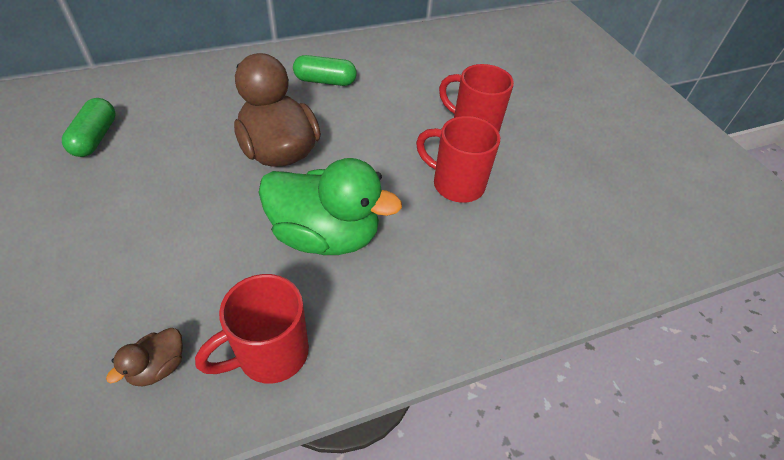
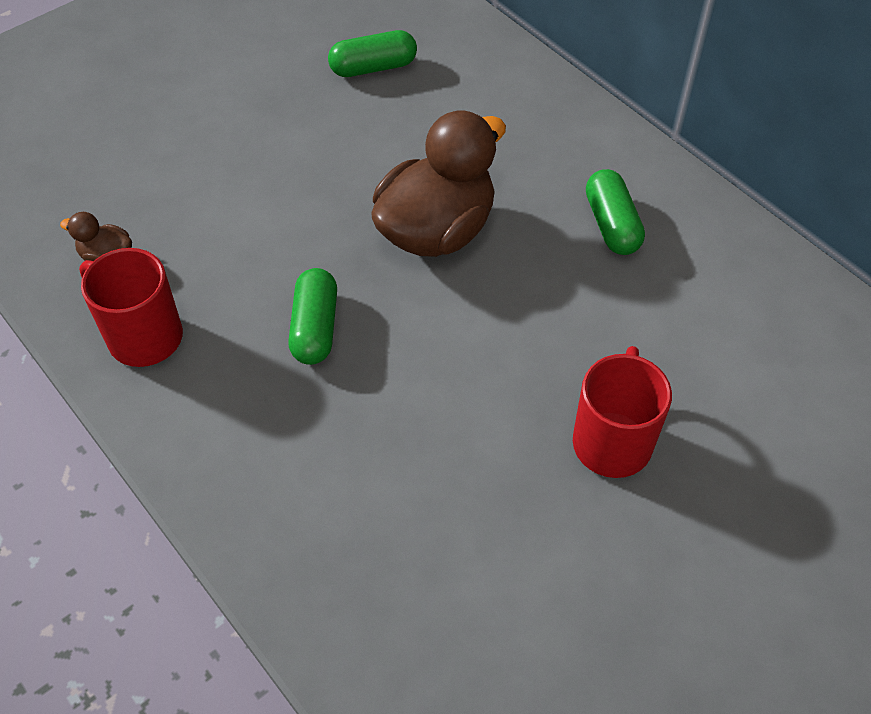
camera: 75 degrees right, 5 degrees up
(325, 235) = (315, 328): green duck -> green capsule
(456, 184) = (471, 446): red mug -> none

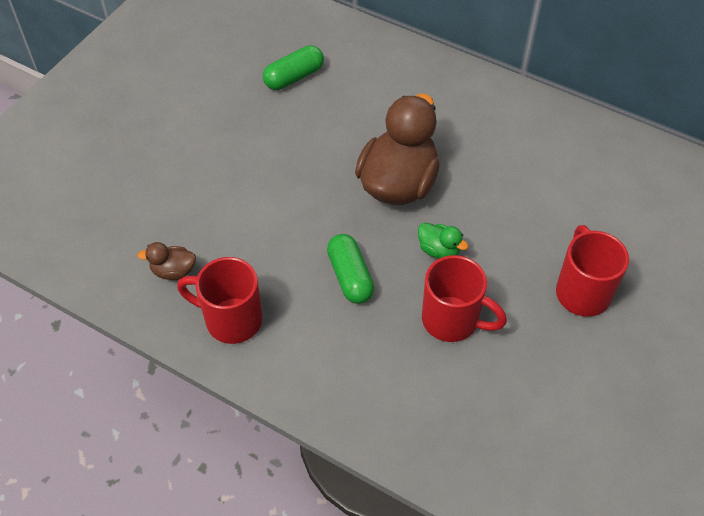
camera: 20 degrees left, 0 degrees up
(417, 423) = (452, 320): none -> red mug
(446, 328) = (439, 250): none -> green duck
(612, 224) = (512, 146): green capsule -> none

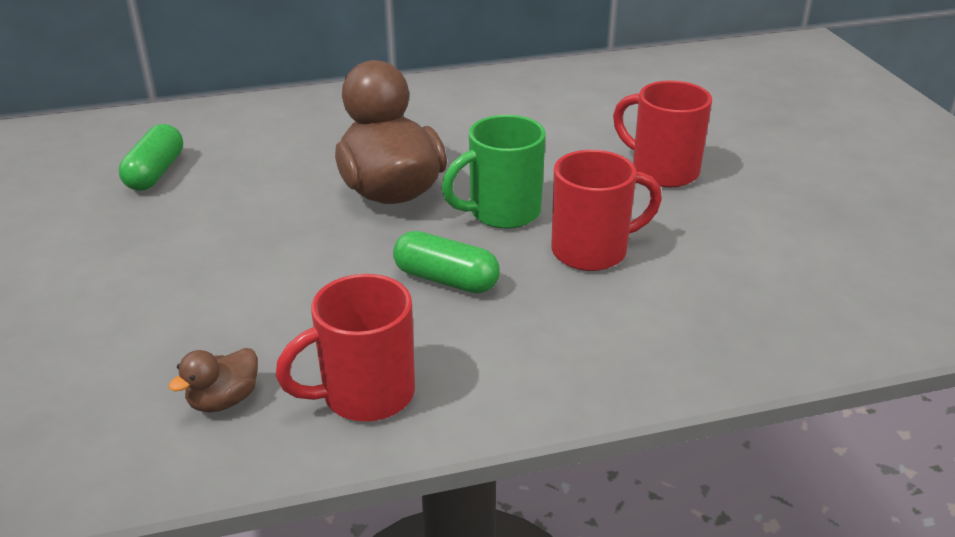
camera: 45 degrees left, 20 degrees down
(439, 250) = (502, 213): green duck -> green mug

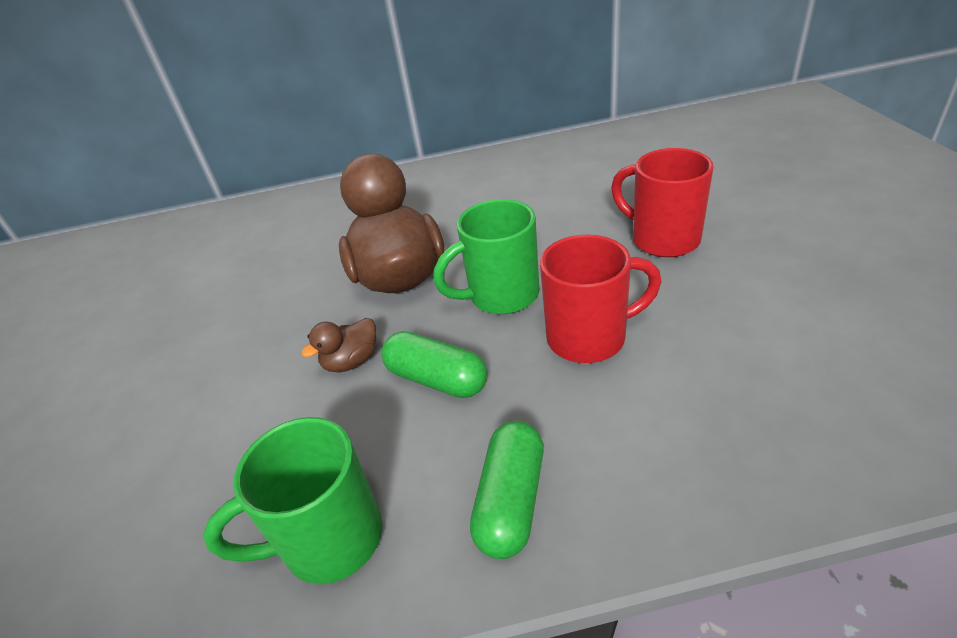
camera: 10 degrees right, 5 degrees up
(155, 173) = (200, 270): green capsule -> green capsule (511, 500)
(224, 400) = (184, 547): brown duck -> brown duck (351, 361)
(365, 395) = (329, 540): red mug -> green mug

